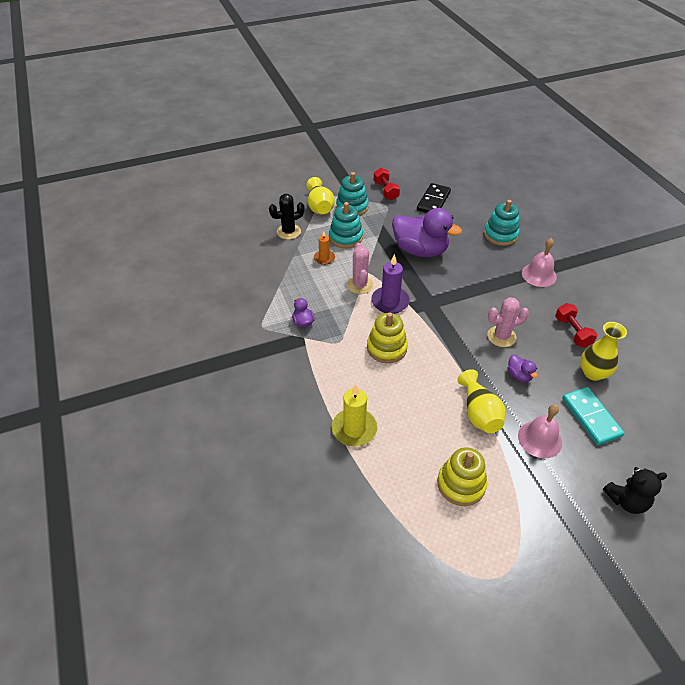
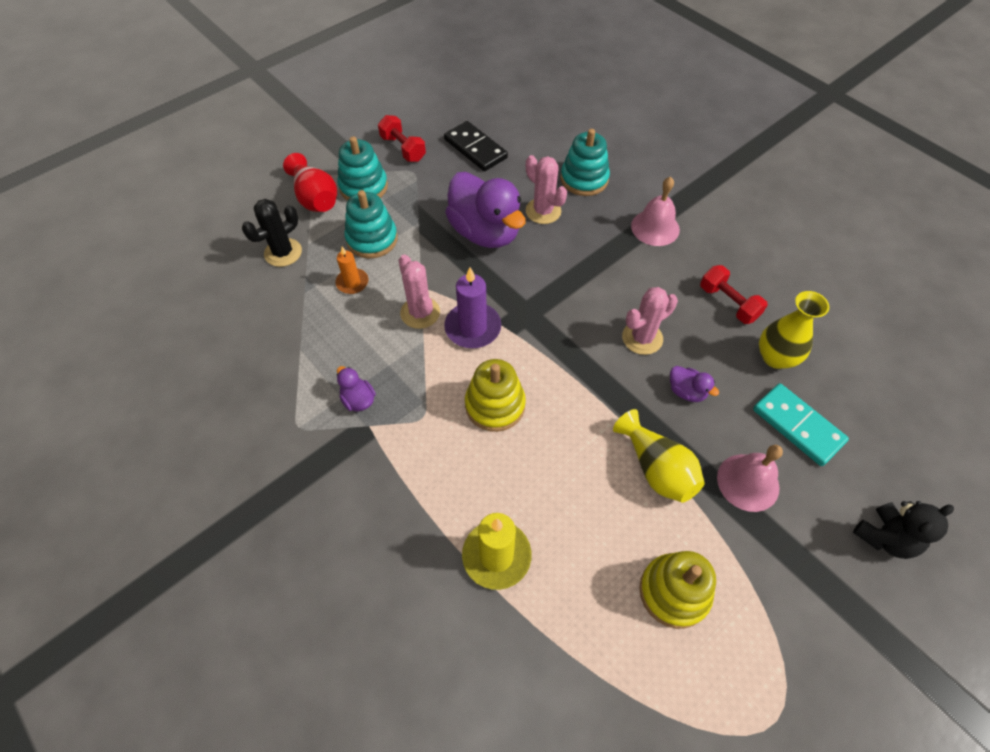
camera: 20 degrees left, 10 degrees up
(319, 207) = (315, 198): yellow vase -> red vase
(420, 250) = (485, 232): purple duck -> purple duck turned 45 degrees clockwise
(433, 201) = (475, 149): black domino -> black domino turned 45 degrees counterclockwise
(464, 247) = (543, 211): none -> pink cactus

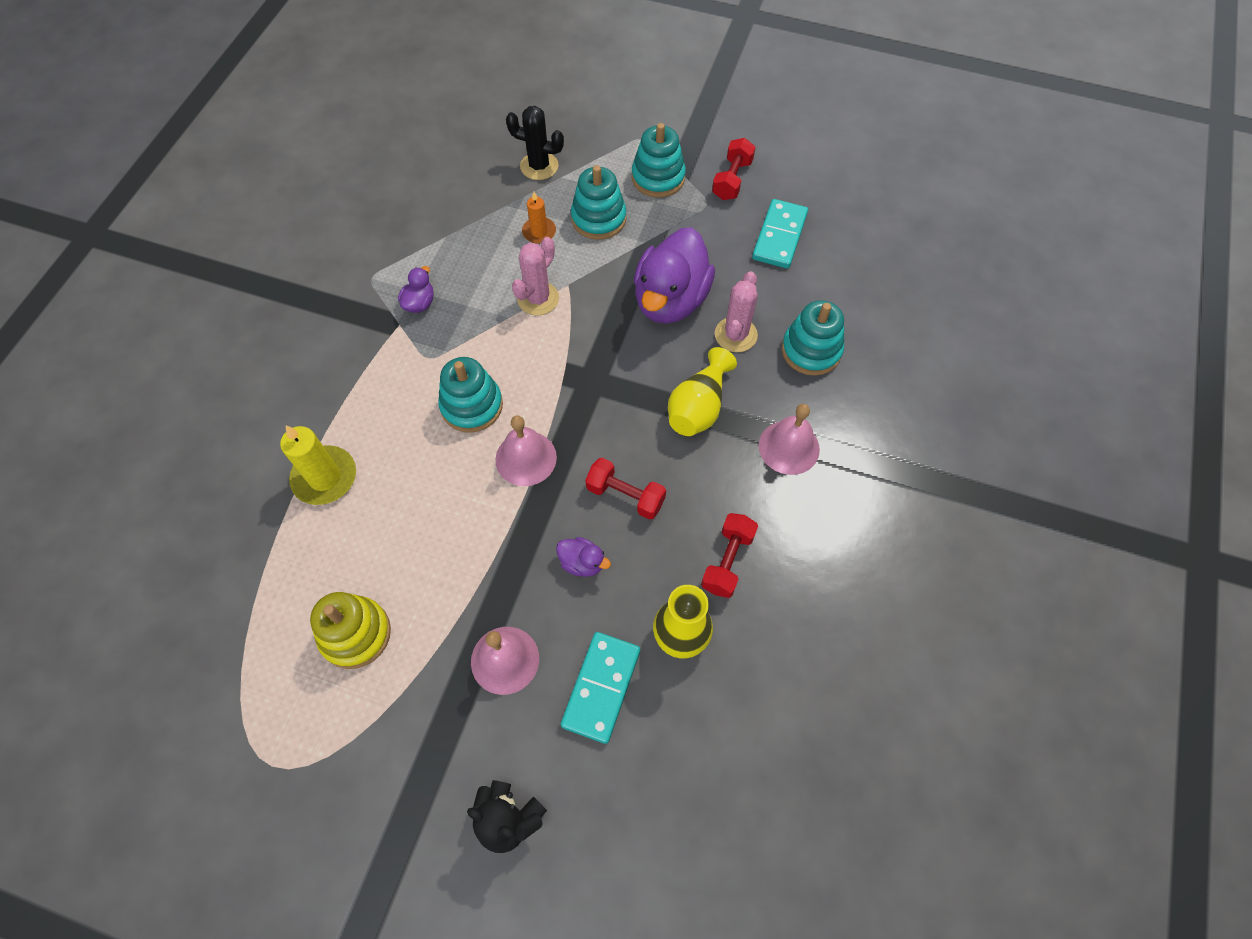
camera: 60 degrees right, 5 degrees up
(315, 198) = (617, 152): red vase -> none
(473, 328) = (547, 347): purple candle -> none
(475, 149) = (779, 236): black domino -> turquoise domino
(495, 405) = (472, 406): yellow stacking toy -> turquoise stacking toy
(570, 388) = (526, 458): none -> pink bell
(642, 338) = (625, 495): pink cactus -> red dumbbell
(656, 469) = (476, 570): yellow vase -> yellow vase (698, 407)
(686, 391) = (582, 563): purple duck -> purple duck turned 75 degrees counterclockwise

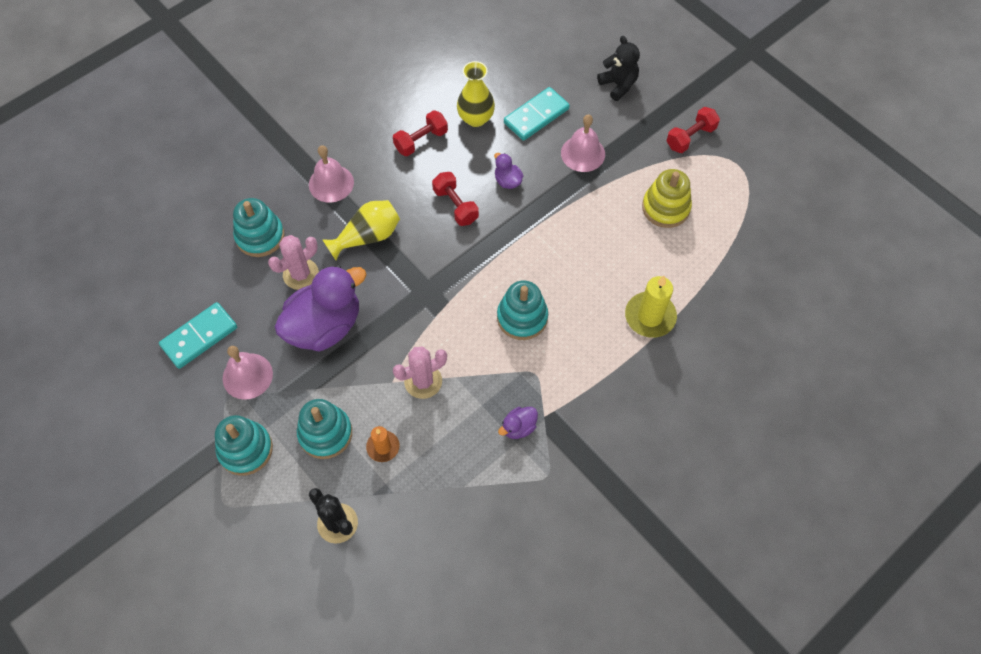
camera: 150 degrees left, 0 degrees up
(526, 458) = (505, 261): pink bell -> pink bell (247, 376)
(732, 180) = (188, 412): red dumbbell -> red dumbbell (690, 137)

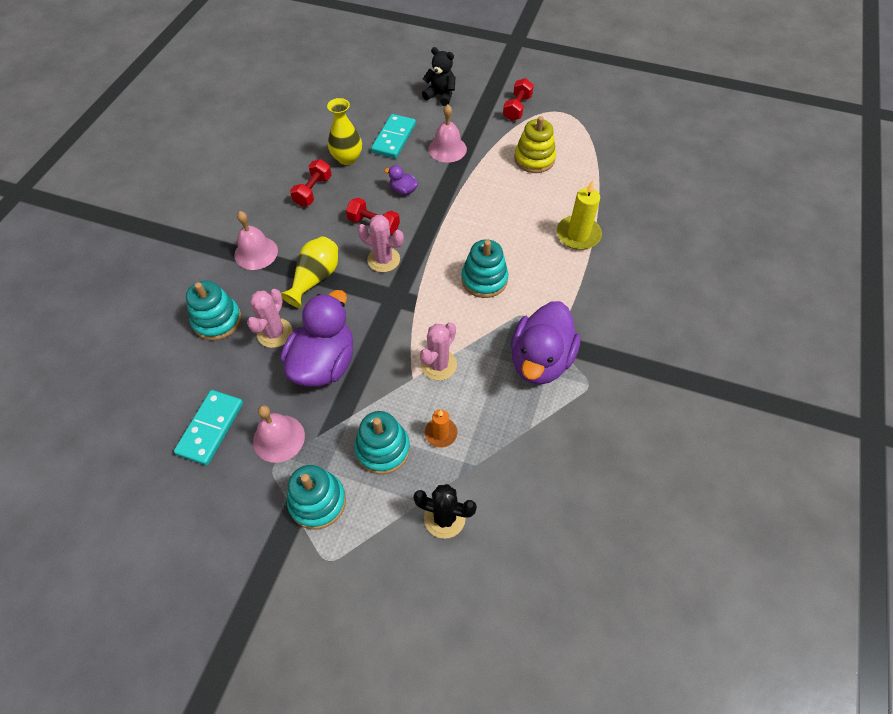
camera: 30 degrees left, 5 degrees down
(441, 248) = (383, 260): none -> pink cactus
(518, 427) = (540, 360): purple duck -> purple duck, size x2.34

